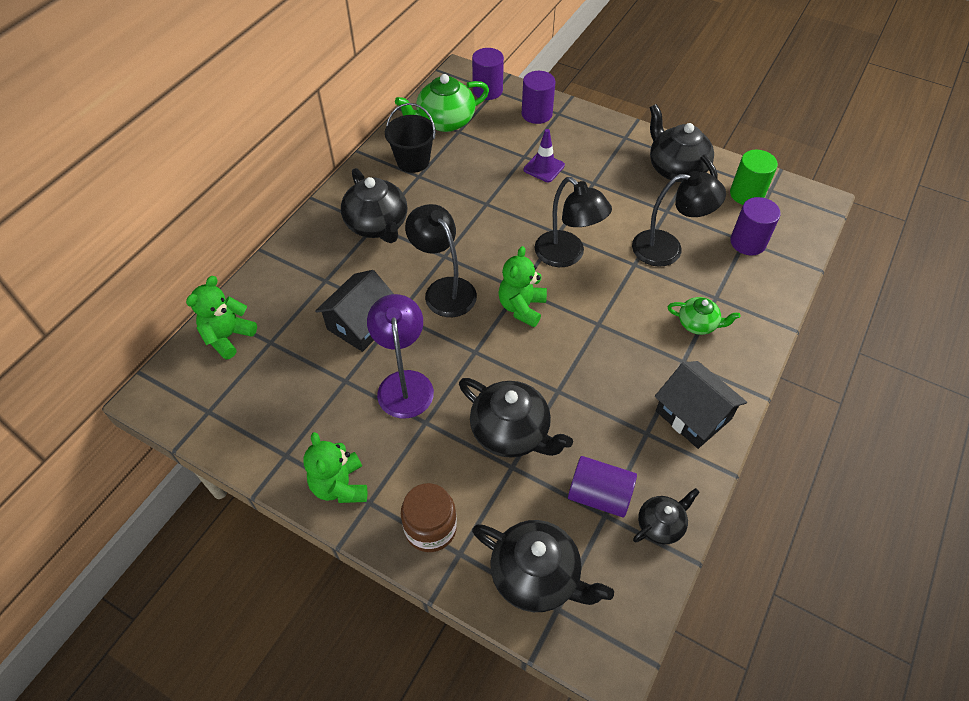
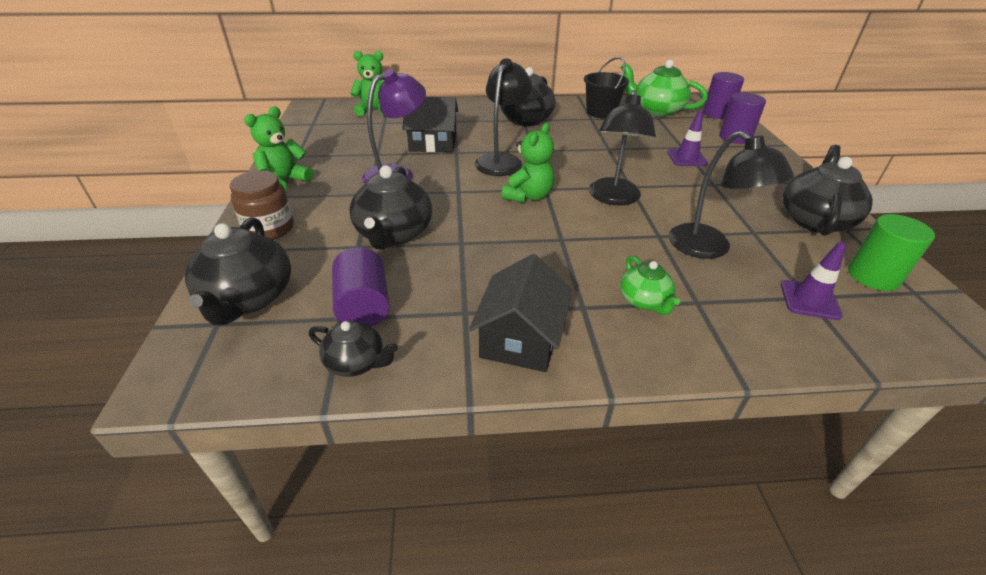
camera: 55 degrees right, 15 degrees down
(521, 307) = (528, 196): green teddy bear -> green teddy bear turned 135 degrees clockwise
(748, 242) = (809, 300): purple cylinder -> purple traffic cone

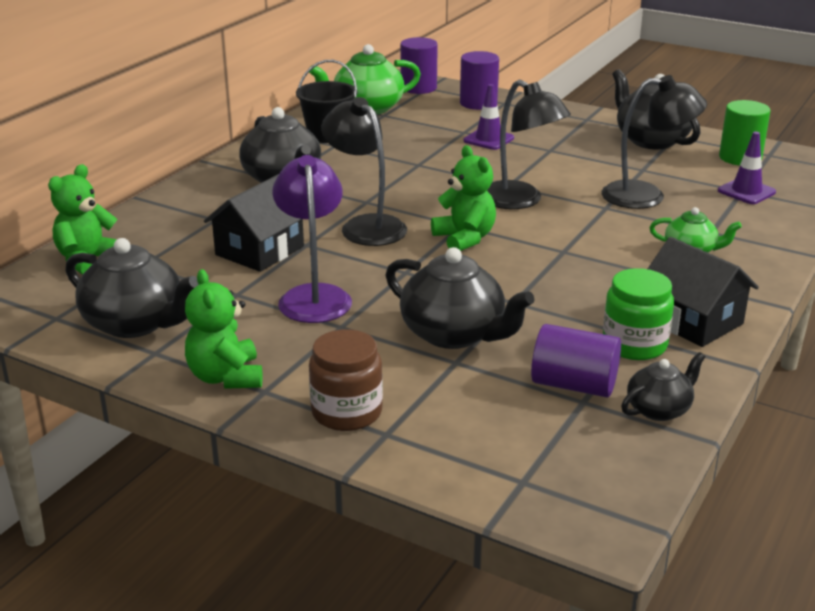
camera: 55 degrees left, 10 degrees down
(248, 298) = (493, 453): black teapot -> black teapot (136, 324)
(449, 318) = (634, 345): none -> green jar

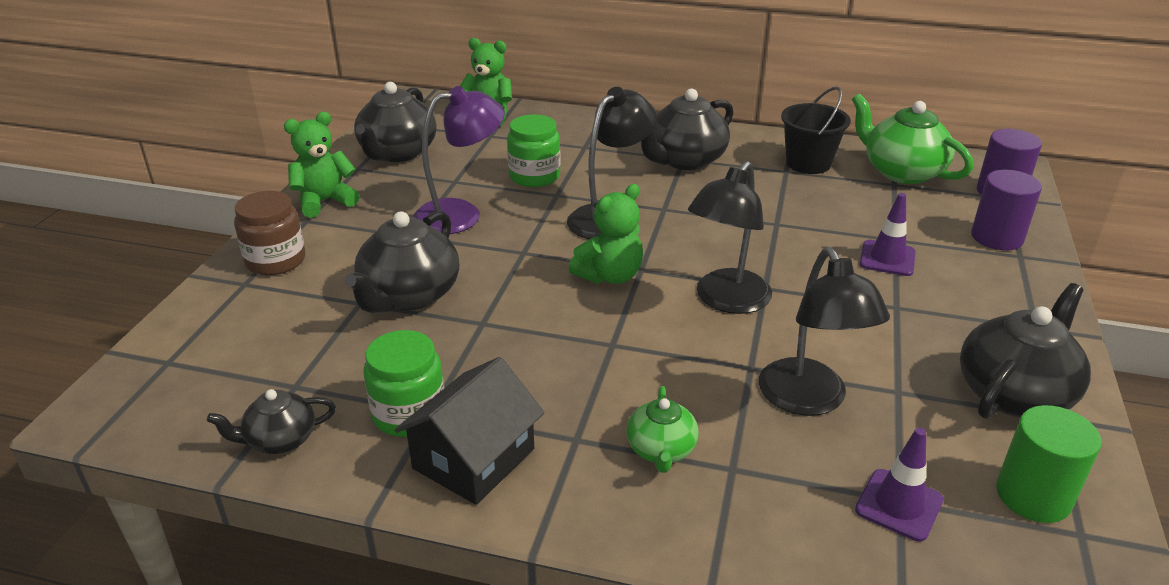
camera: 75 degrees right, 5 degrees up
(260, 250) = (534, 176): black house -> green jar
(574, 385) = (324, 377): purple cylinder -> none
(659, 409) = (280, 440): black teapot -> black teapot turned 120 degrees clockwise

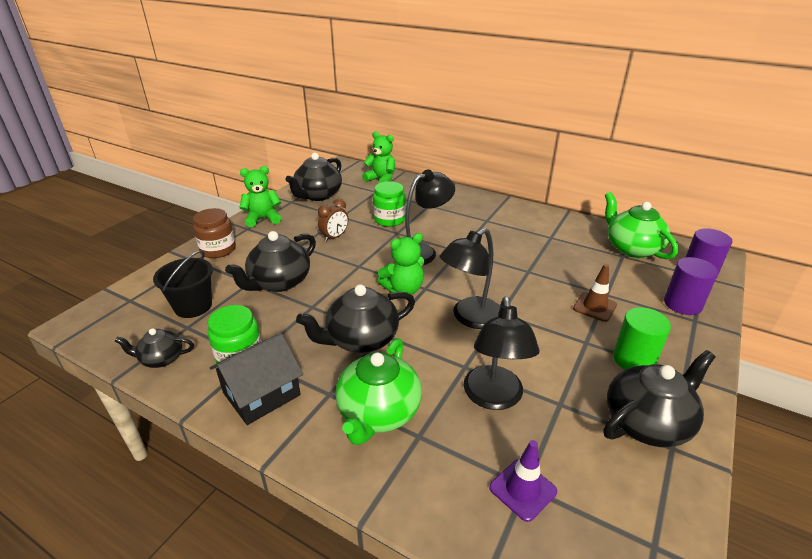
camera: 15 degrees right, 0 degrees up
(461, 214) = (334, 237): purple lamp -> brown clock
(661, 450) = (378, 413): green teapot -> green teapot, size x1.76
(684, 160) = (487, 221): black teapot -> black teapot (361, 339)
(808, 163) = (568, 234): black bucket -> black bucket (193, 306)
(887, 258) = (594, 307): purple traffic cone -> brown traffic cone
(1033, 496) = (628, 506): green cylinder -> green cylinder (633, 359)

